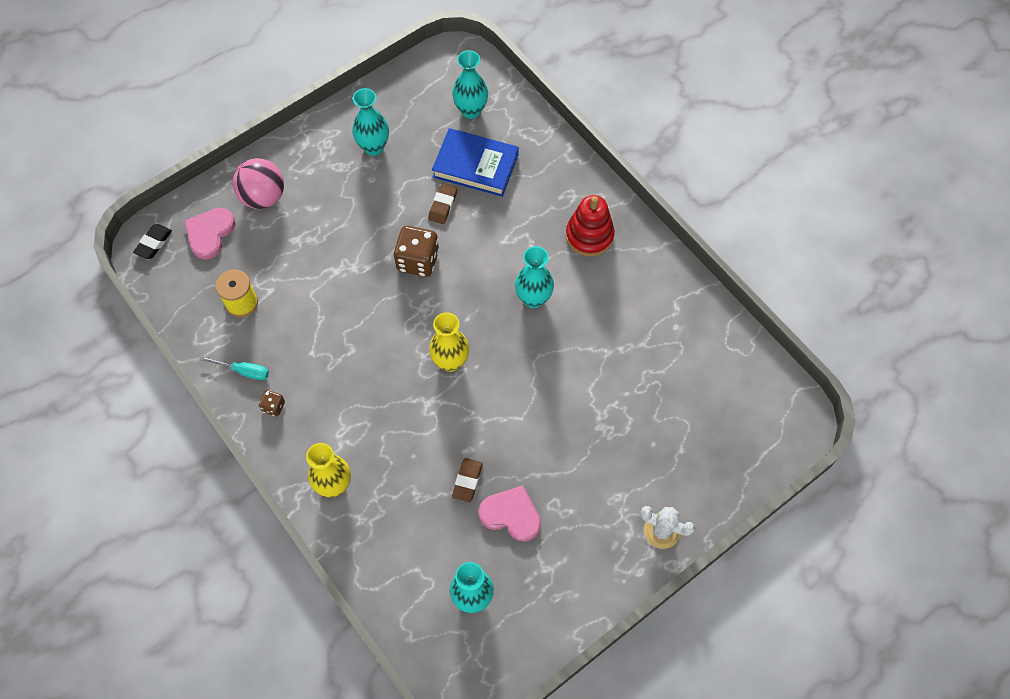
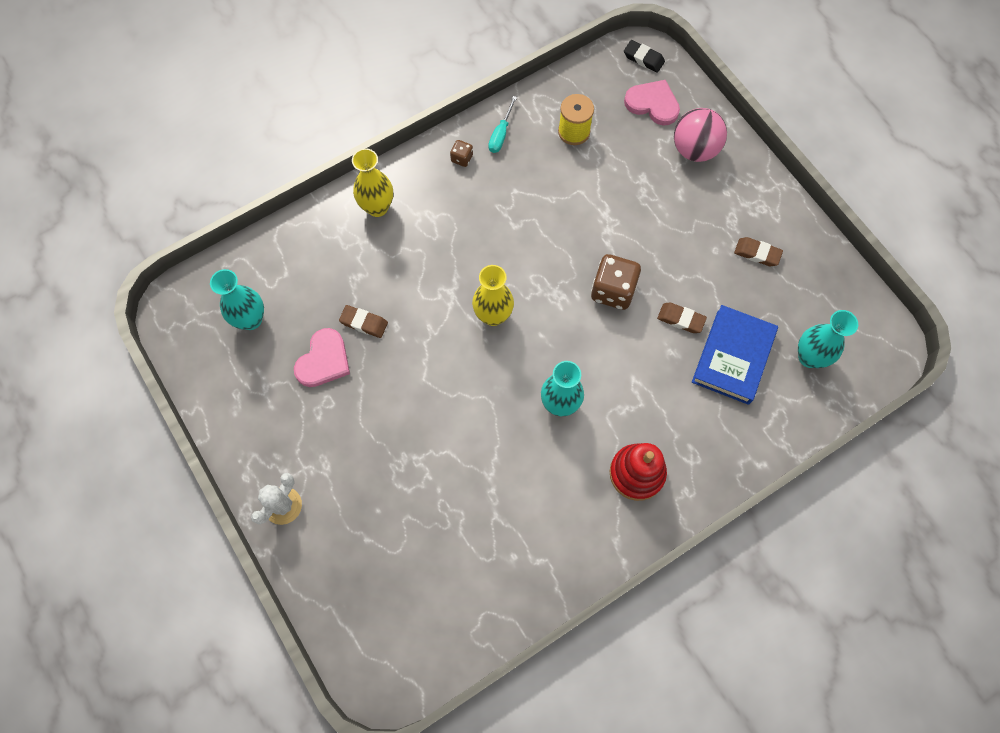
camera: 95 degrees right, 5 degrees up
(373, 147) = (757, 253): turquoise vase -> brown eraser

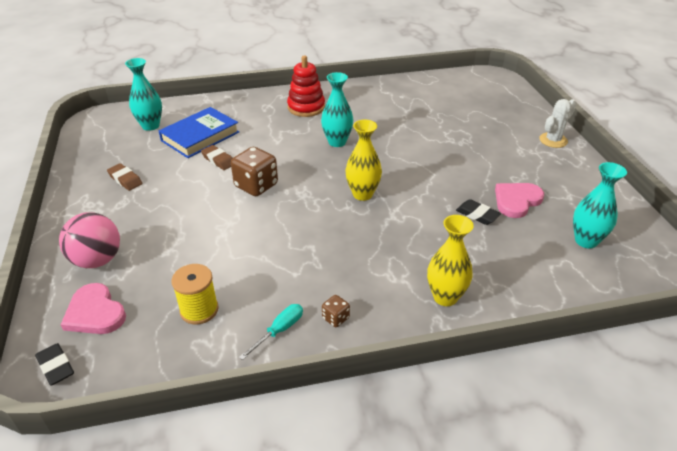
camera: 160 degrees left, 30 degrees down
(364, 323) = (477, 215): brown eraser -> black eraser

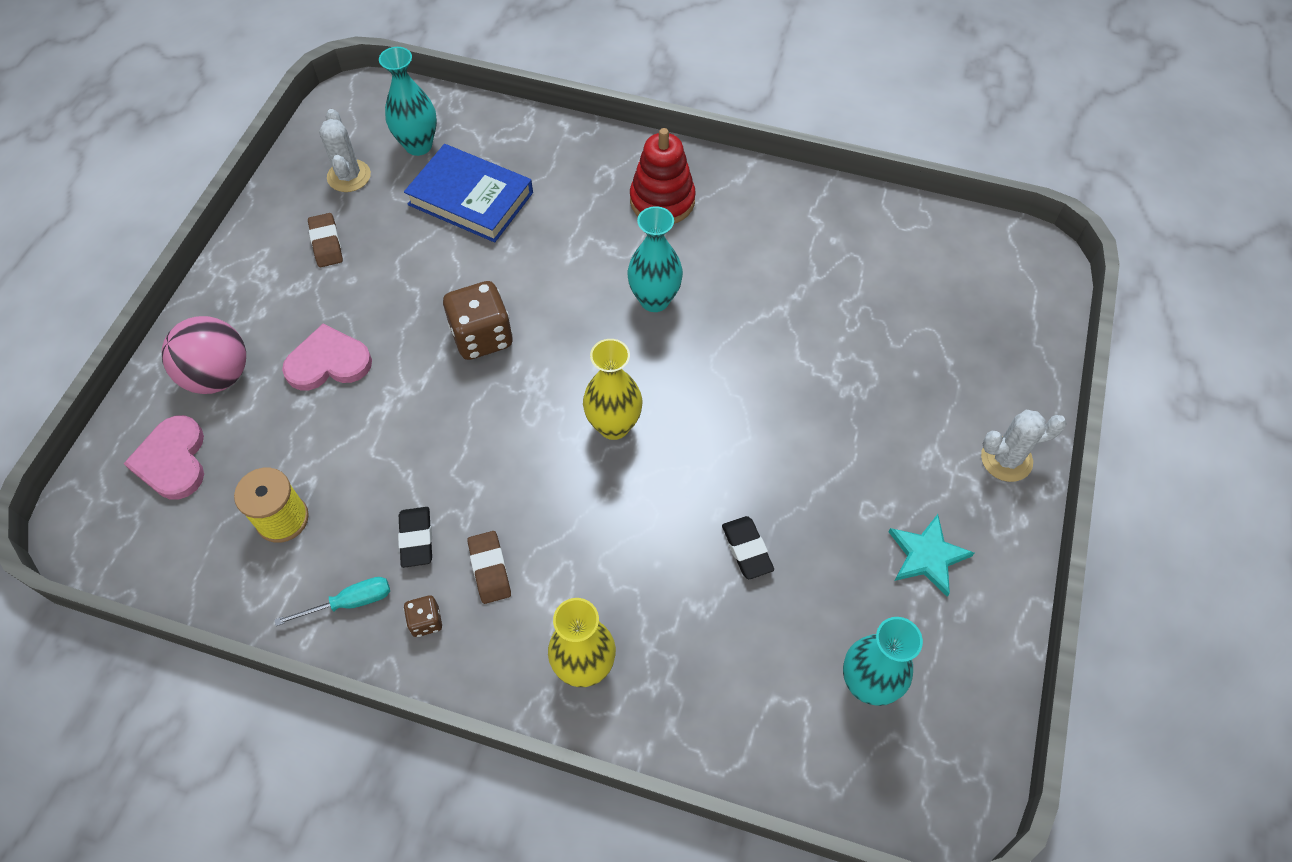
camera: 30 degrees right, 20 degrees up
(56, 367) = (96, 518): black eraser -> black eraser (416, 539)
(117, 149) = (349, 176): none -> white cactus
(200, 136) = (470, 198): blue book -> blue book turned 45 degrees clockwise
(218, 160) = (465, 260): brown eraser -> brown eraser (490, 569)
(516, 201) = (830, 554): pink heart -> pink heart (328, 362)
(558, 184) = (927, 556): none -> turquoise star

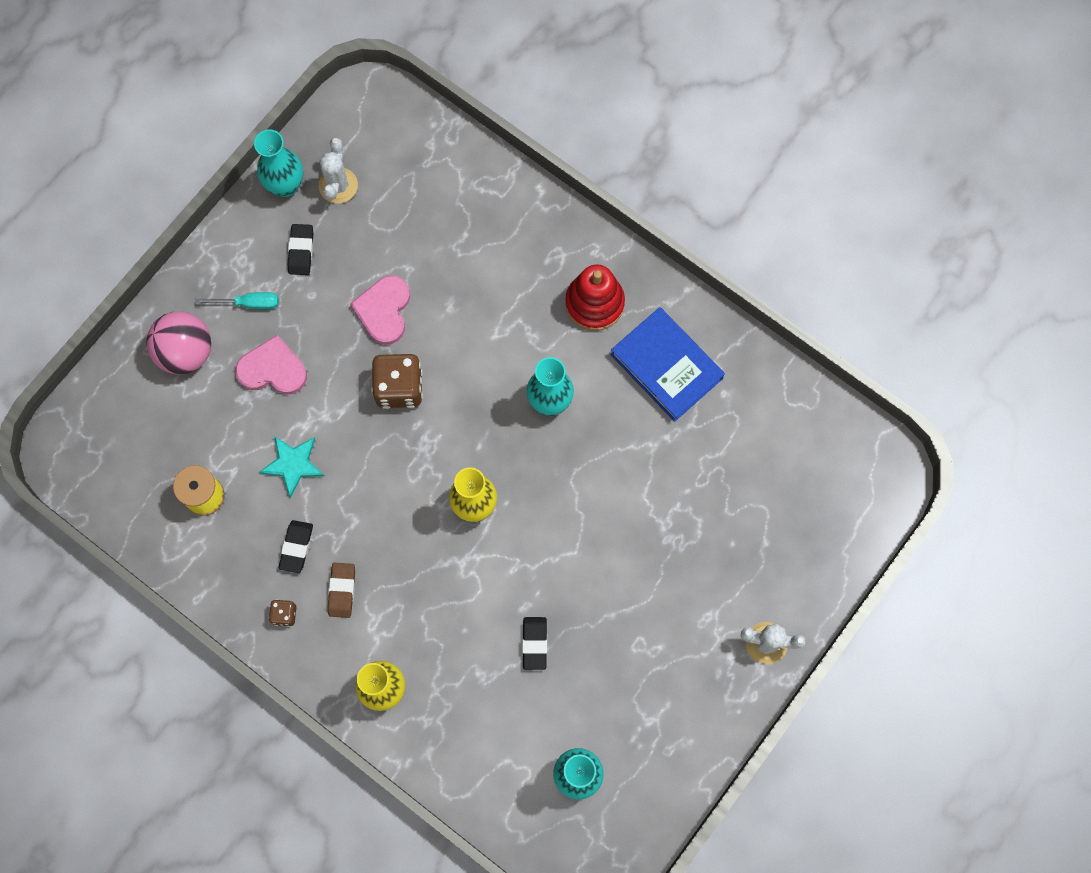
camera: 20 degrees right, 15 degrees up
(172, 460) = (136, 417): pink heart -> pink heart (384, 310)
(326, 243) = (301, 251): brown eraser -> black eraser
(350, 602) = (235, 580): turquoise screwdriver -> turquoise screwdriver (249, 303)
(418, 145) = (406, 171): turquoise vase -> turquoise vase (285, 185)
(470, 198) = (433, 245): blue book -> blue book (666, 366)
(927, 556) = (666, 697): turquoise star -> turquoise star (293, 464)

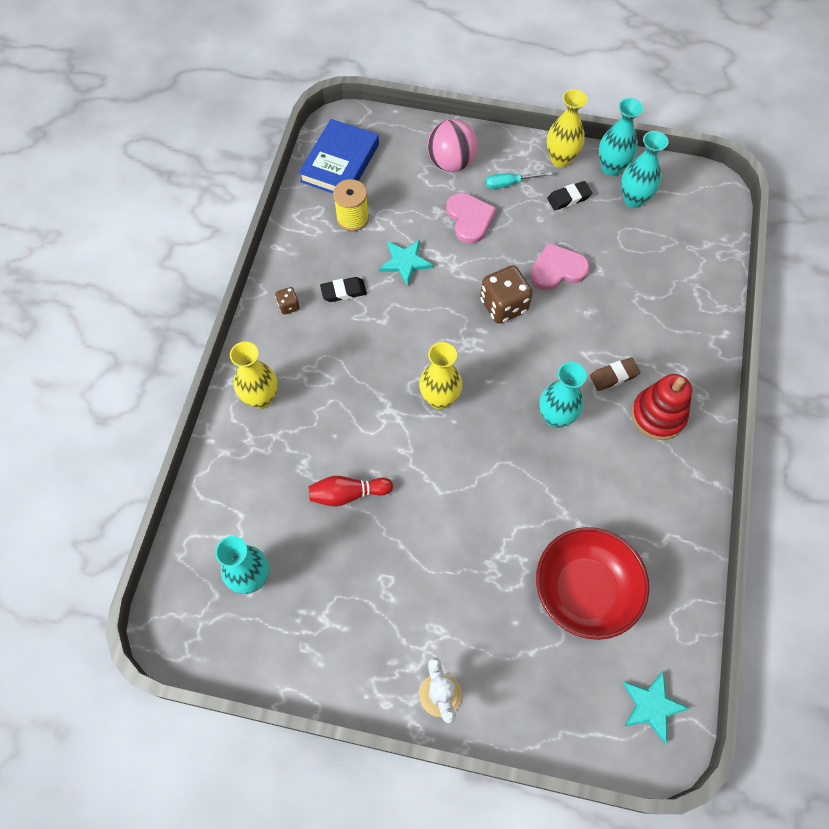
camera: 65 degrees right, 10 degrees down
(245, 232) = (560, 159): none -> yellow vase
(249, 303) = (509, 184): turquoise screwdriver -> turquoise screwdriver turned 105 degrees clockwise
(338, 185) = (633, 199): white cactus -> turquoise vase
(342, 590) = (325, 336): brown eraser -> brown eraser (614, 376)
(534, 643) = (348, 494): black eraser -> red bowling pin
(666, 366) = (639, 496): blue book -> blue book (340, 163)
(731, 465) = (585, 590): none -> red bowl
(856, 462) = (652, 706): none -> turquoise star

